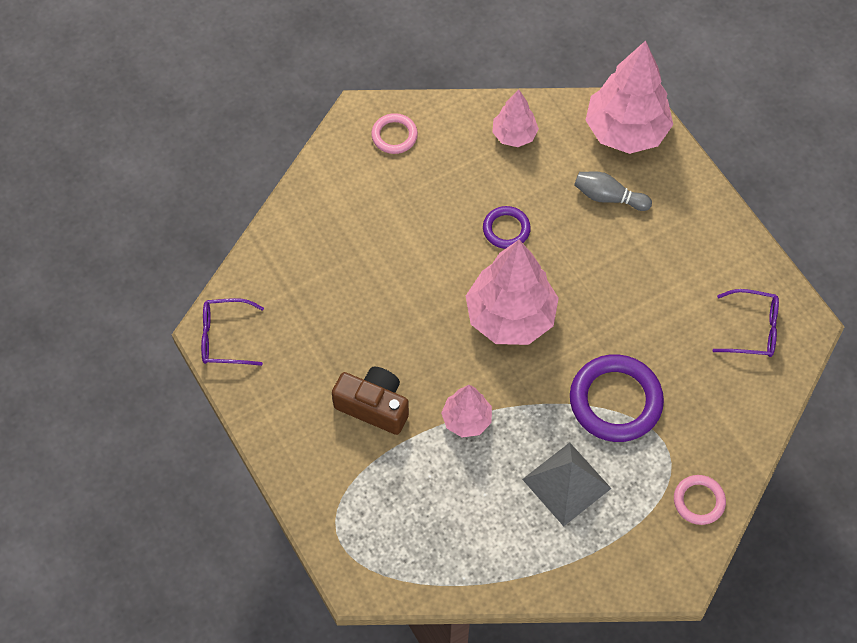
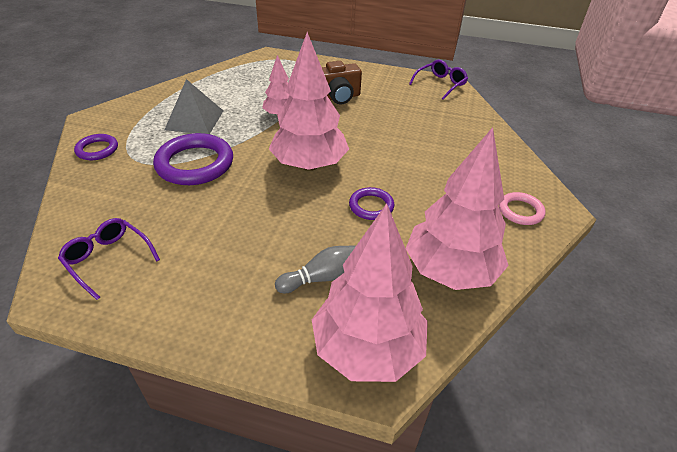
camera: 135 degrees right, 20 degrees down
(514, 135) = (450, 271): pink tree -> pink tree, size x1.87
(699, 501) = (97, 150): pink ring -> purple ring
(752, 329) = (108, 259): purple glasses -> purple glasses turned 75 degrees clockwise

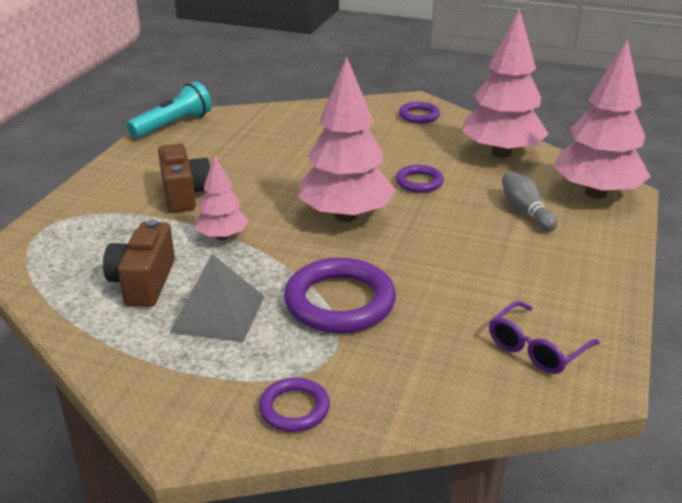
camera: 85 degrees left, 10 degrees down
(232, 94) = (143, 282): none -> brown camera
(440, 84) = (173, 125): purple glasses -> turquoise flashlight
(520, 211) = (419, 116): pink ring -> purple ring

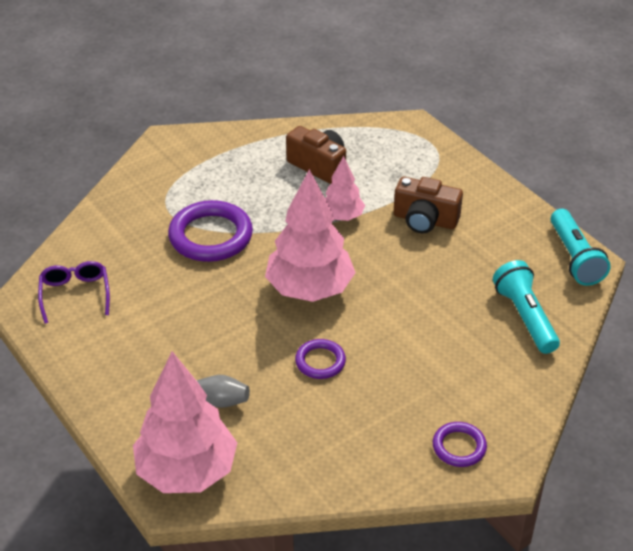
camera: 125 degrees right, 10 degrees up
(218, 313) = (254, 184): grey pyramid -> none
(265, 126) = (525, 317): none -> turquoise flashlight
(294, 408) = (144, 180): purple ring -> none
(501, 153) = (319, 457): pink tree -> none

